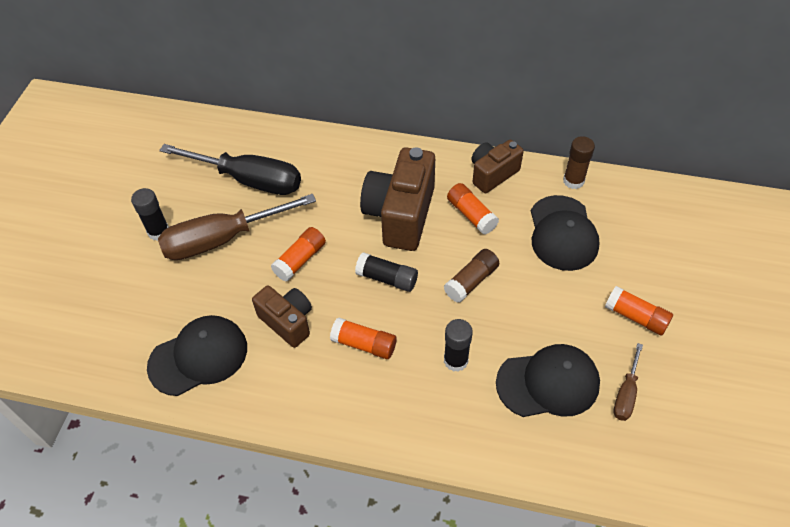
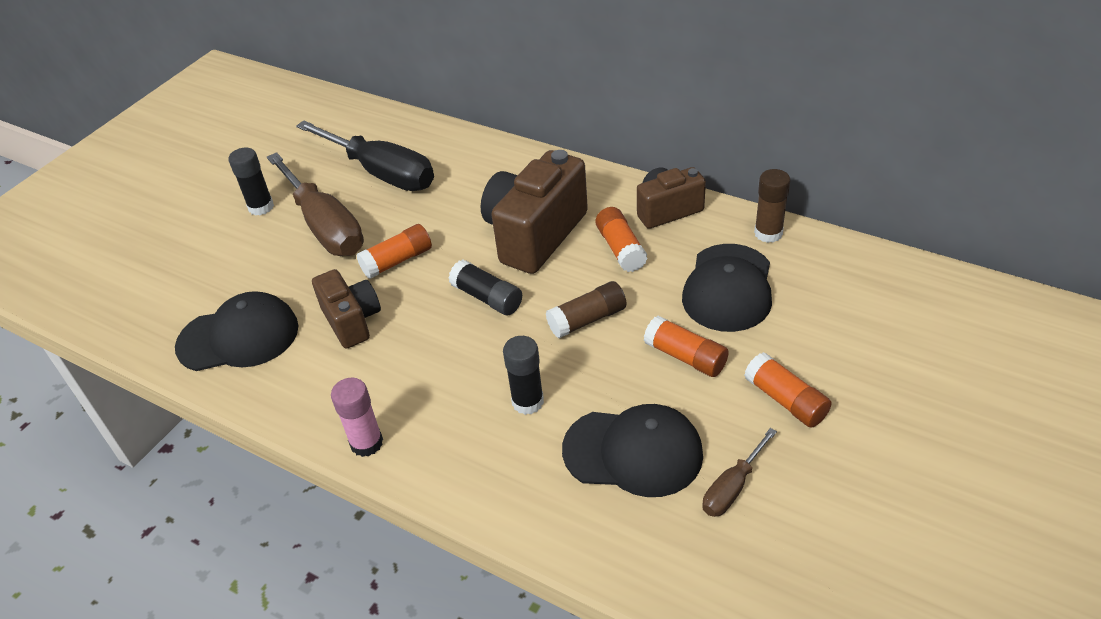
camera: 20 degrees right, 10 degrees down
(223, 239) = (324, 225): brown screwdriver -> brown screwdriver turned 120 degrees counterclockwise
(348, 424) = (366, 443): none -> pink glue stick
(364, 344) = (427, 361): orange glue stick -> orange glue stick (685, 356)

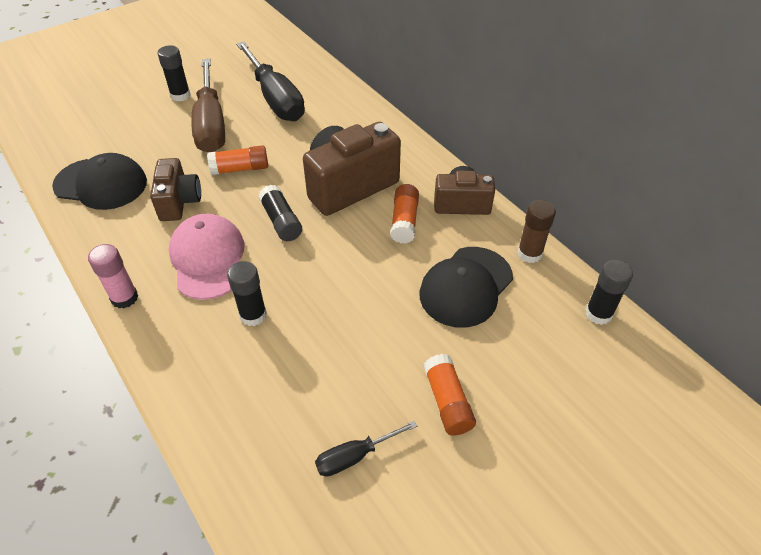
camera: 20 degrees right, 5 degrees up
(433, 366) = (208, 259): none -> pink cap
(587, 319) = (340, 268): brown glue stick -> none
(633, 452) = (300, 391): black cap -> none
(685, 356) = (393, 330): orange glue stick -> none
(732, 487) = (355, 456): brown screwdriver -> black screwdriver
(870, 264) = (598, 313): none -> black glue stick

